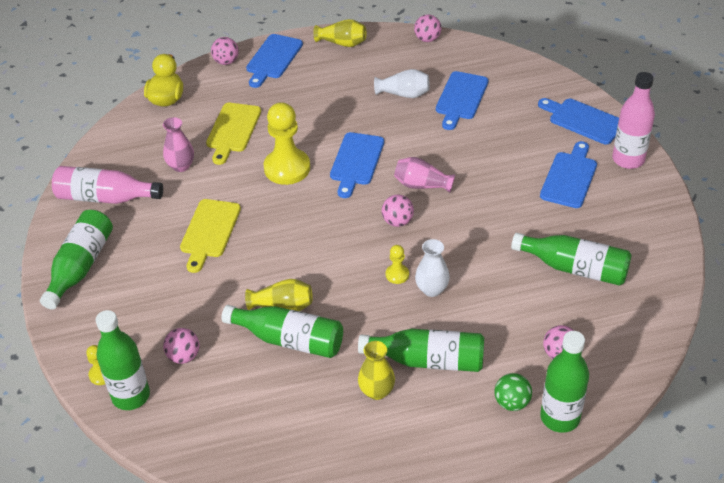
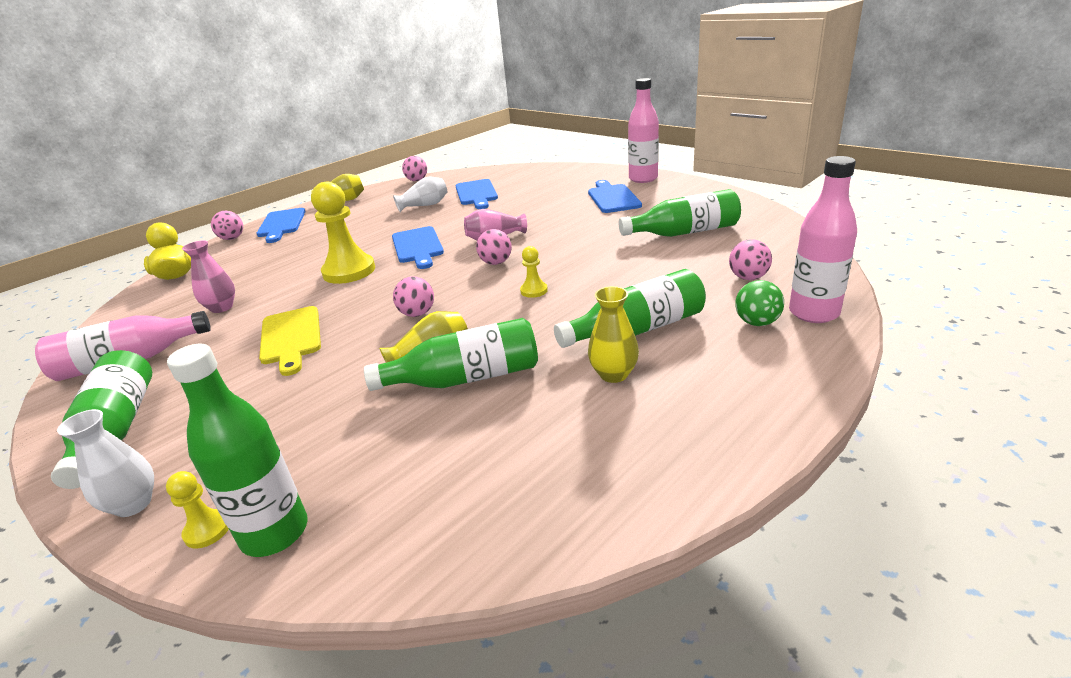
camera: 30 degrees left, 15 degrees down
(184, 356) = (333, 451): pink ball -> pink ball (417, 314)
(232, 130) = (268, 269): yellow cutting board -> none
(432, 289) = (579, 286): white vase -> white vase (133, 504)
(560, 417) = (813, 313): green bottle -> pink bottle
(583, 120) = (585, 175): blue cutting board -> none

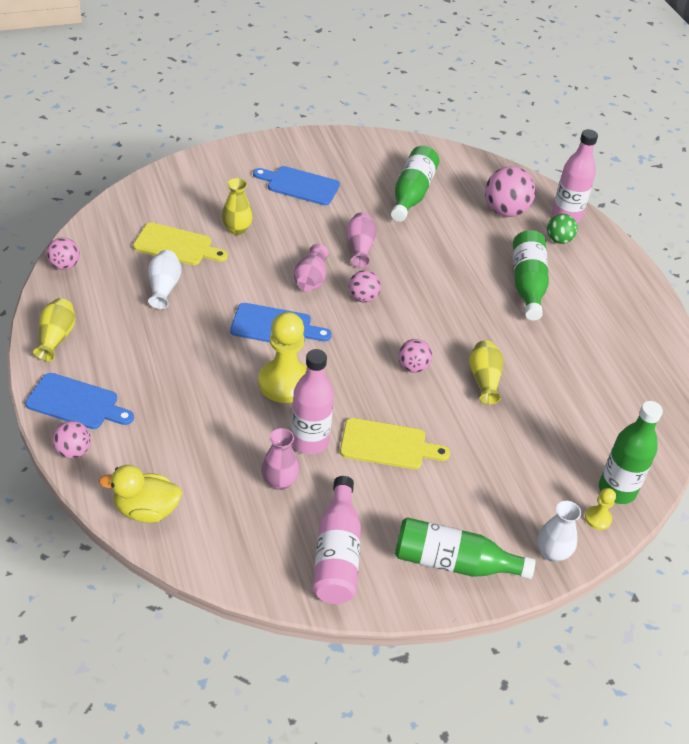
camera: 70 degrees left, 15 degrees up
(466, 378) = (523, 374): green bottle -> none
(476, 194) = (176, 245): blue cutting board -> yellow cutting board
(534, 291) = (433, 300): yellow pawn -> none
(565, 240) = (360, 248): none -> pink vase
(613, 374) = (567, 316): yellow vase -> yellow vase (237, 229)
(643, 179) = (276, 150): pink bottle -> pink bottle (309, 441)
(748, 278) = (505, 211): pink ball -> pink ball, size x1.70

